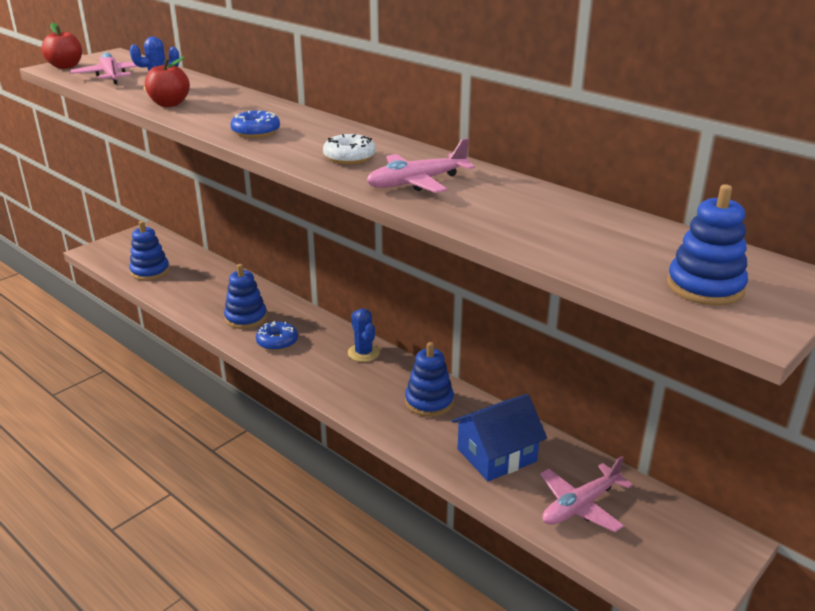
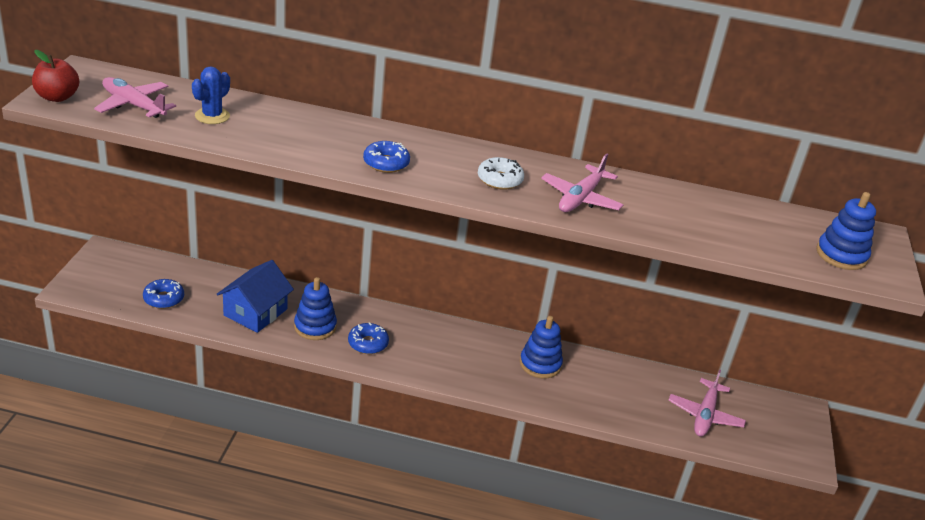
camera: 35 degrees left, 5 degrees up
(150, 271) = (164, 299): blue stacking toy -> blue donut
(169, 104) = (255, 139): red apple -> none
(363, 353) = (450, 333): blue cactus -> none
(496, 455) = (623, 394): blue house -> blue house (255, 312)

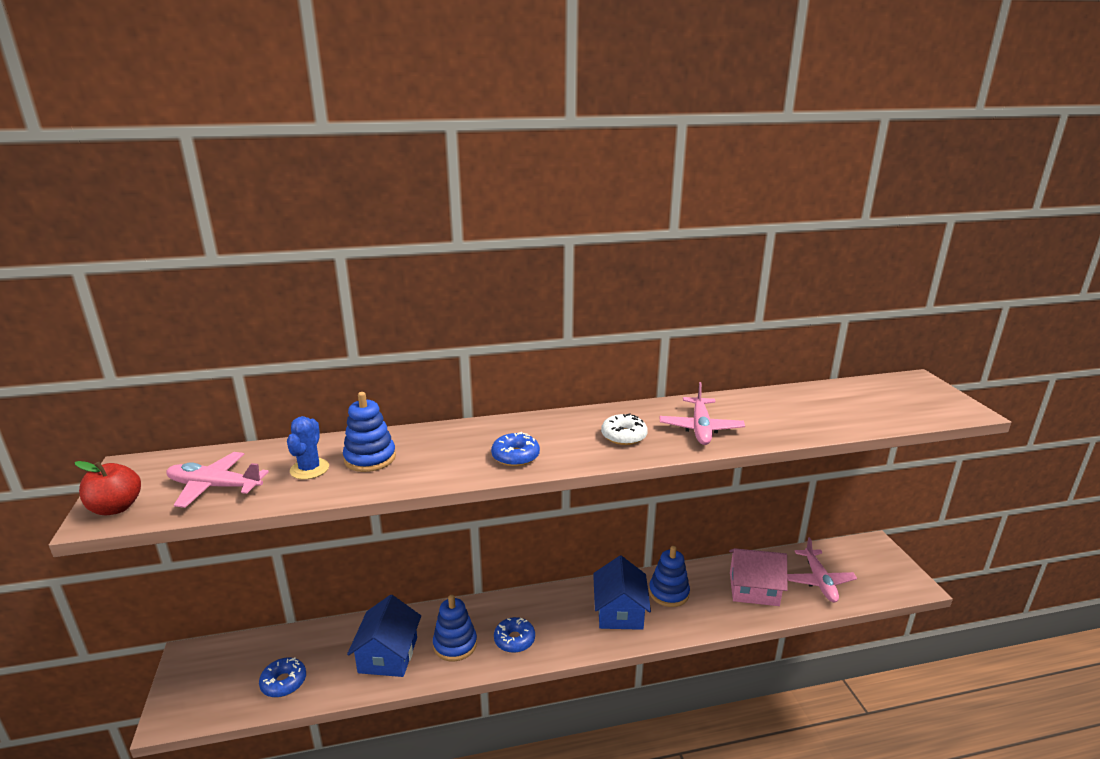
camera: 20 degrees left, 10 degrees down
(480, 360) = (620, 611): none -> blue house
(628, 394) = (754, 589): none -> pink house
(841, 255) = (917, 404): blue stacking toy -> blue stacking toy (370, 458)

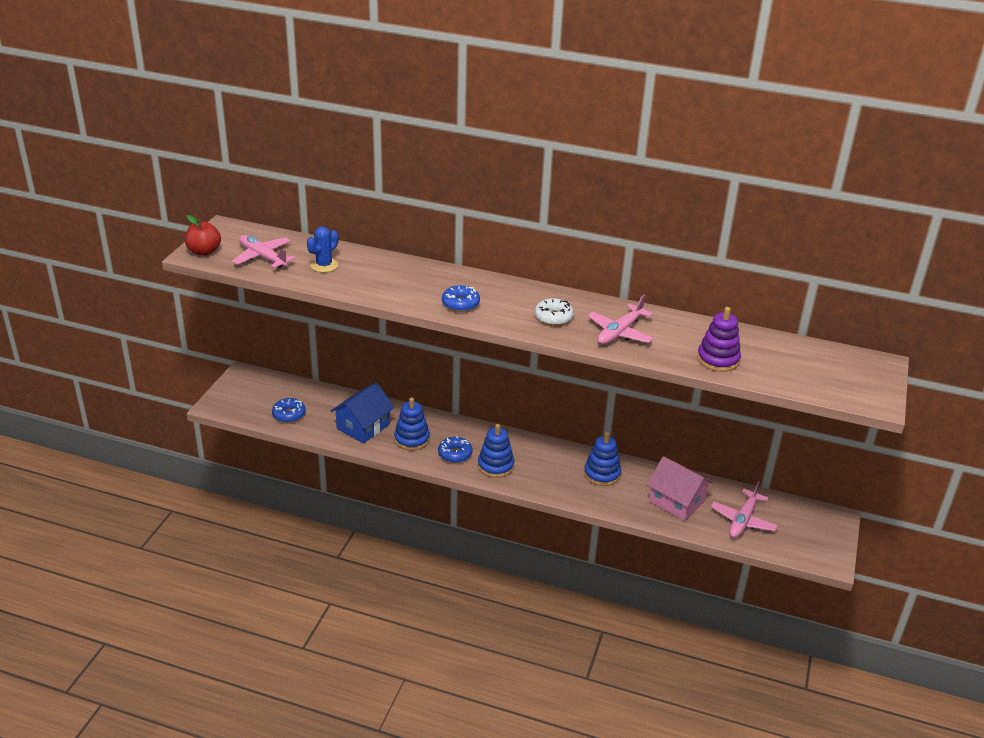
camera: 30 degrees right, 10 degrees up
(370, 458) = (366, 271): blue stacking toy -> blue stacking toy (495, 466)
(620, 611) = (549, 469): blue house -> none
(810, 421) = (718, 359): none -> purple stacking toy

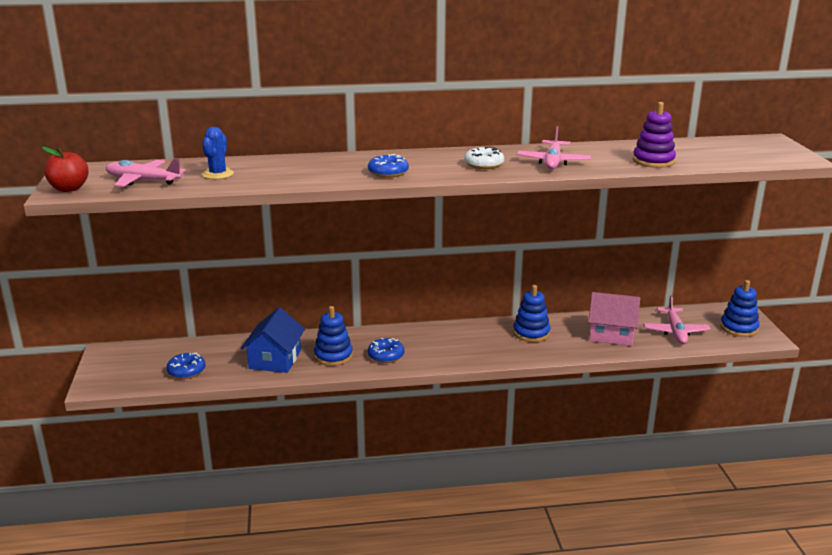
camera: 25 degrees left, 10 degrees down
(495, 466) = (432, 354): blue stacking toy -> blue stacking toy (738, 328)

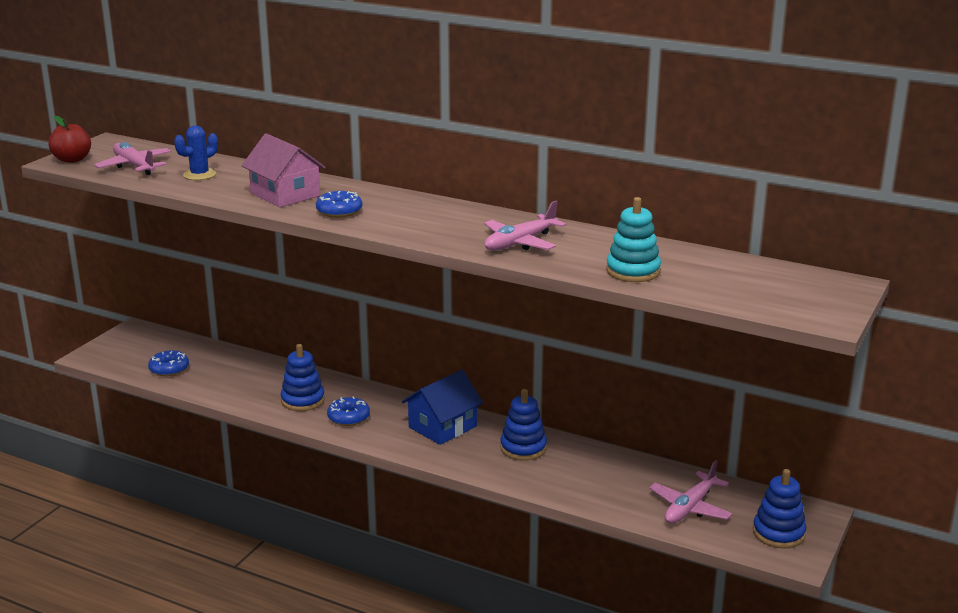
camera: 35 degrees right, 0 degrees up
(275, 359) = (250, 385): blue house -> blue house (442, 427)
(484, 164) = (445, 226): white donut -> none
(611, 334) = (609, 482): pink house -> pink house (285, 194)
(653, 161) = (633, 271): purple stacking toy -> turquoise stacking toy

